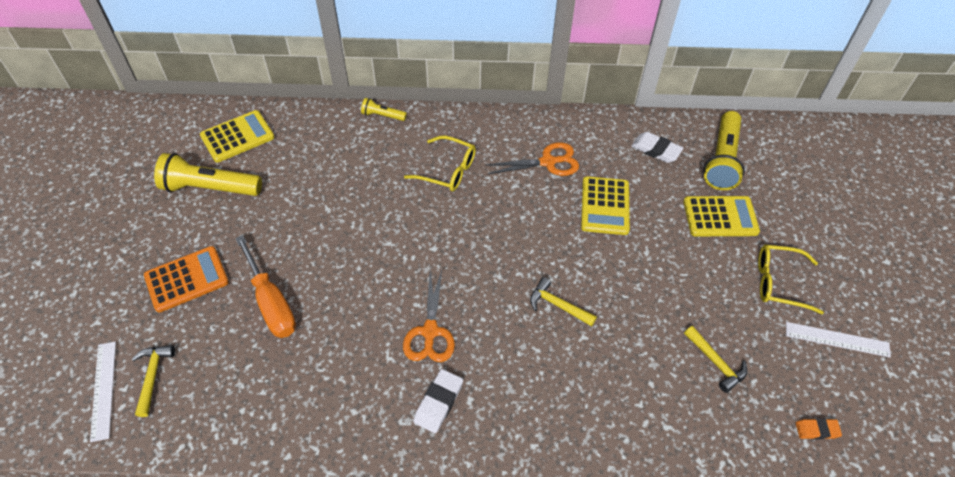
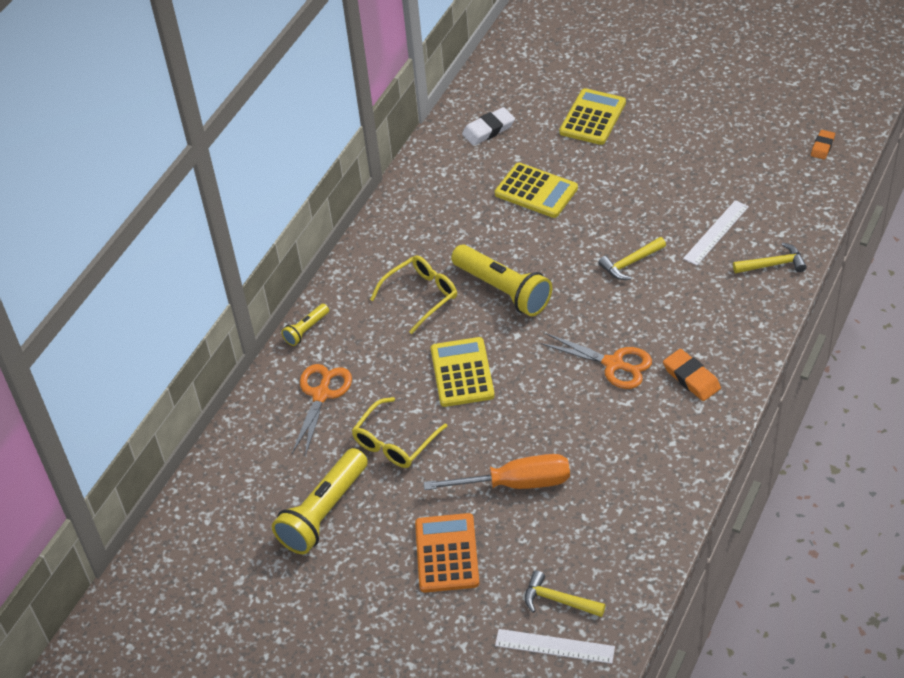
camera: 60 degrees left, 5 degrees down
(237, 137) = (256, 472): yellow calculator -> yellow calculator (462, 373)
(438, 402) = (691, 378): white eraser -> orange eraser
(548, 162) = (456, 214): orange scissors -> orange scissors (321, 394)
(716, 363) = (737, 181): yellow hammer -> yellow hammer (773, 264)
(722, 160) = (528, 89): yellow flashlight -> yellow flashlight (503, 290)
(779, 283) = (681, 109): yellow glasses -> yellow glasses (395, 442)
(837, 339) = (751, 99): white ruler -> white ruler (716, 232)

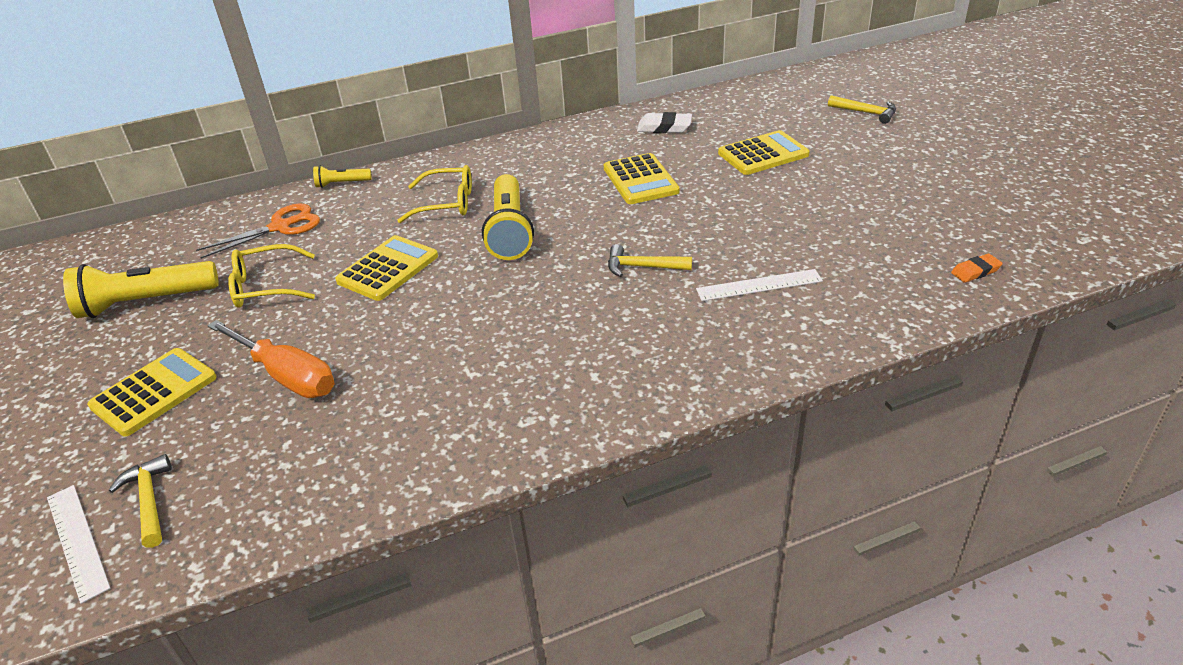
camera: 40 degrees right, 10 degrees down
(447, 553) = (154, 392): orange calculator -> yellow calculator
(613, 364) = (508, 335): orange scissors -> none
(691, 378) = (558, 390): orange eraser -> none
(773, 264) = (782, 341): yellow hammer -> yellow hammer (866, 113)

